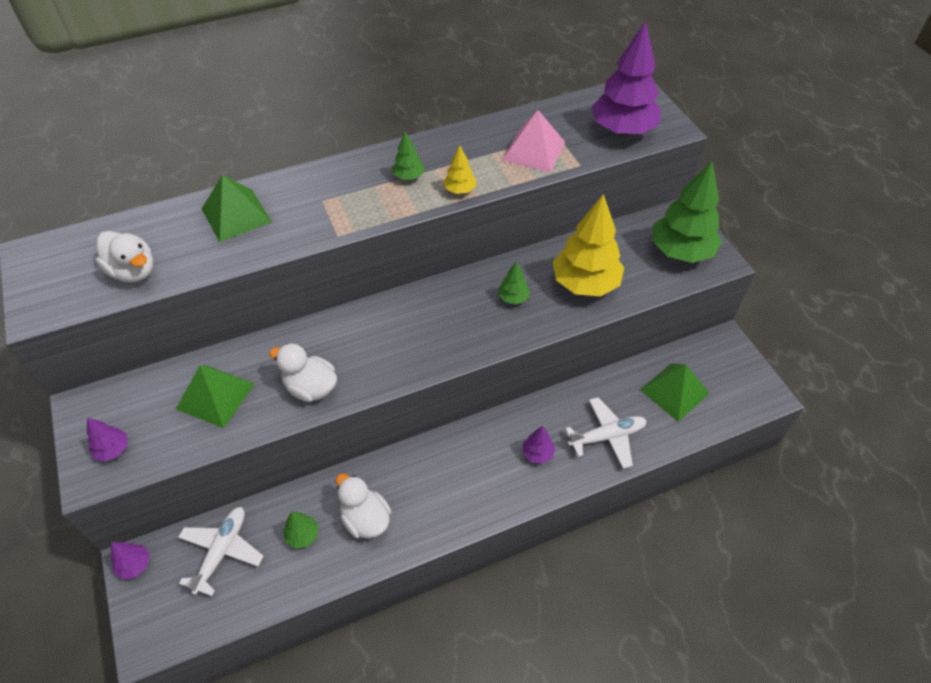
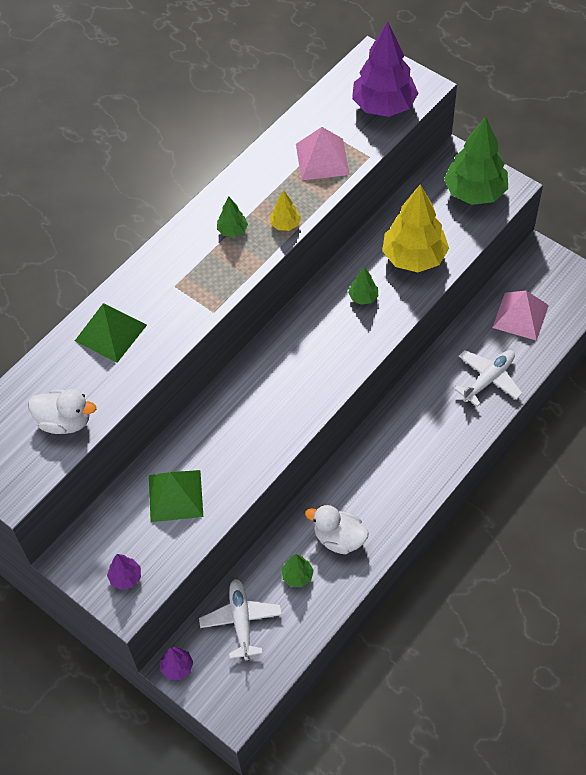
camera: 25 degrees left, 5 degrees up
(310, 387) = (249, 451): white duck -> none
(537, 453) = (442, 420): purple tree -> none
(674, 391) = (520, 316): green pyramid -> pink pyramid

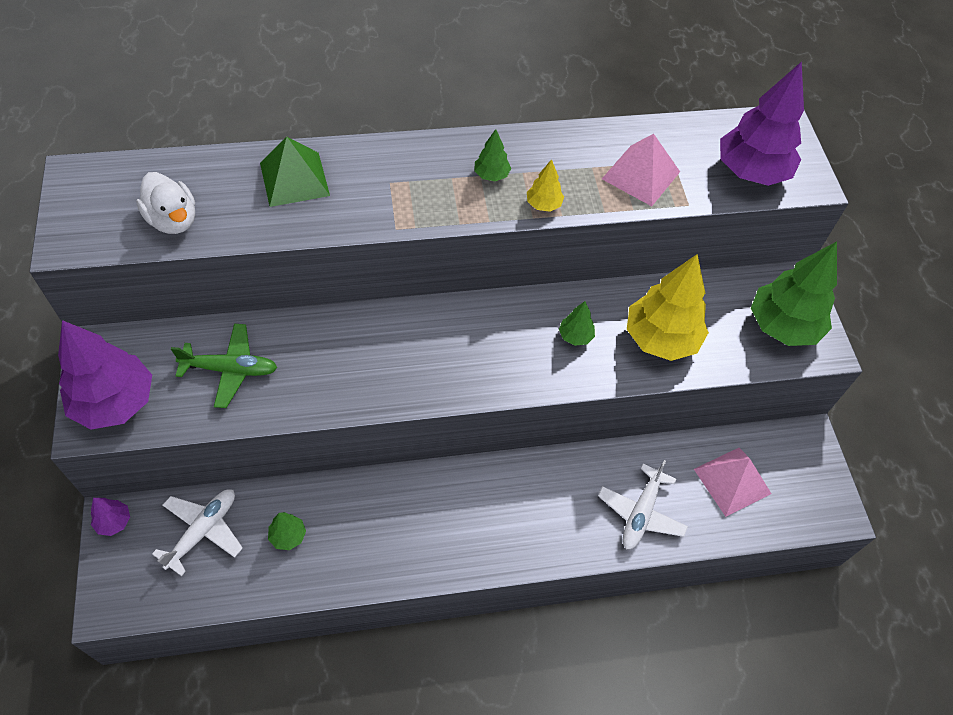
camera: 35 degrees right, 0 degrees up
(125, 577) = (115, 402): purple tree -> purple tree, size x2.22
(175, 495) = (230, 369): green pyramid -> green plane
(339, 538) = (357, 536): white duck -> none
(488, 379) = (641, 513): white plane -> white plane turned 120 degrees clockwise

